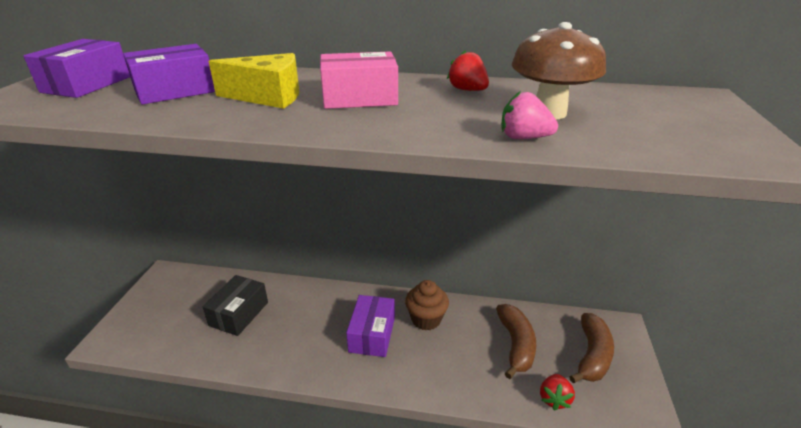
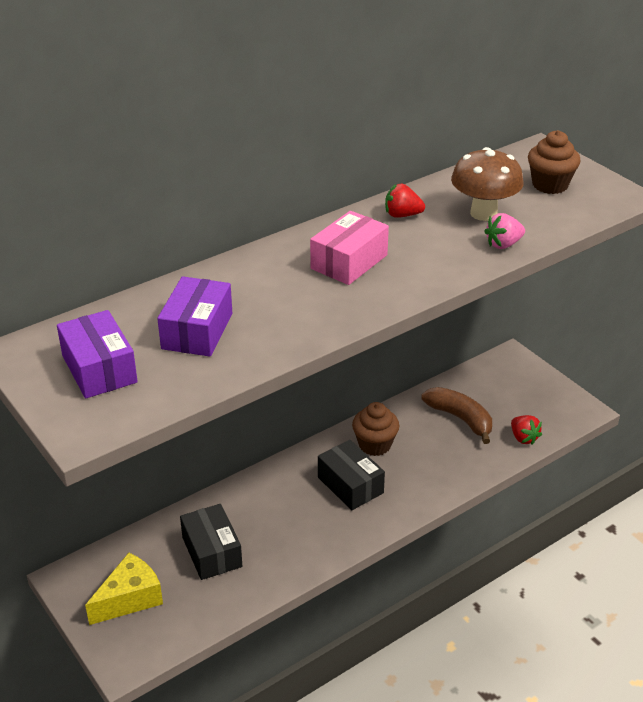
camera: 45 degrees left, 5 degrees up
(268, 97) = (284, 296): yellow cheese -> yellow cheese (130, 599)
(372, 334) = (350, 485): purple box -> black box
(592, 355) = (515, 392): brown banana -> none
(670, 119) = (550, 185): none -> brown cupcake

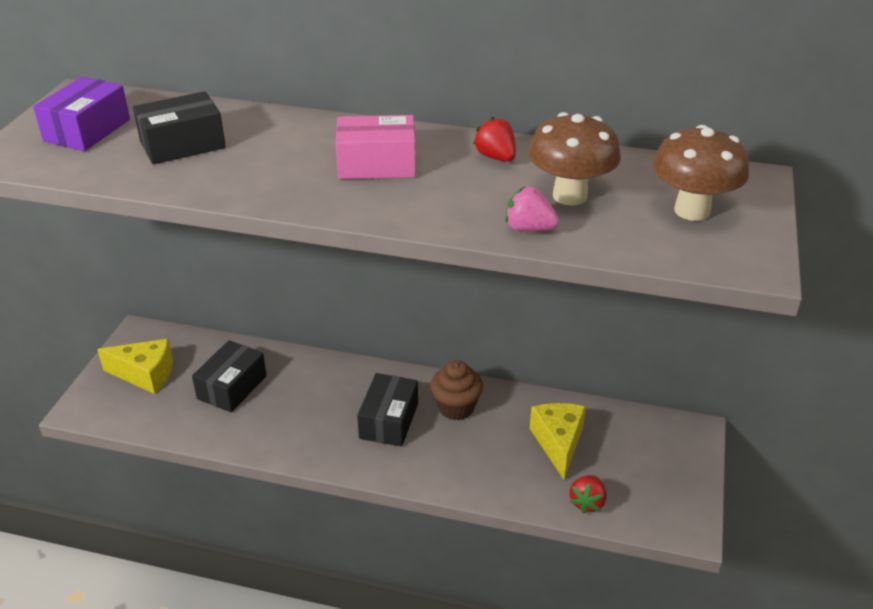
camera: 50 degrees right, 0 degrees up
(197, 331) = (182, 144): purple box -> black box
(460, 419) = (558, 443): brown banana -> yellow cheese
(550, 185) = (692, 211): brown cupcake -> brown mushroom

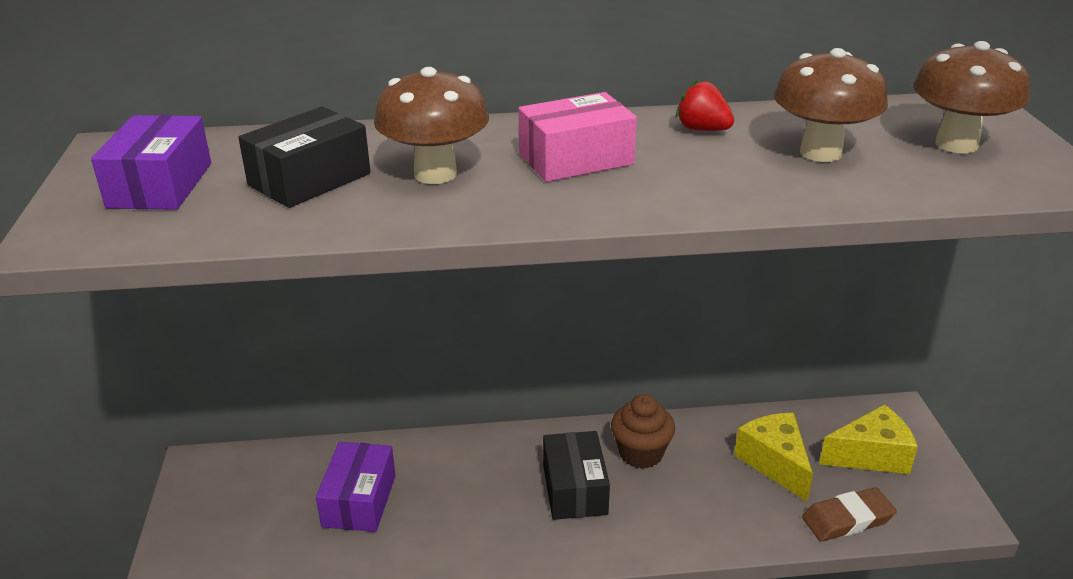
camera: 20 degrees left, 5 degrees down
(145, 374) = (234, 515): yellow cheese -> yellow cheese (871, 455)
(232, 387) = (359, 500): black box -> purple box
(268, 157) = (435, 174): none -> brown mushroom
(529, 229) = (814, 192): pink strawberry -> none
(587, 502) = (847, 519): red strawberry -> brown eraser

